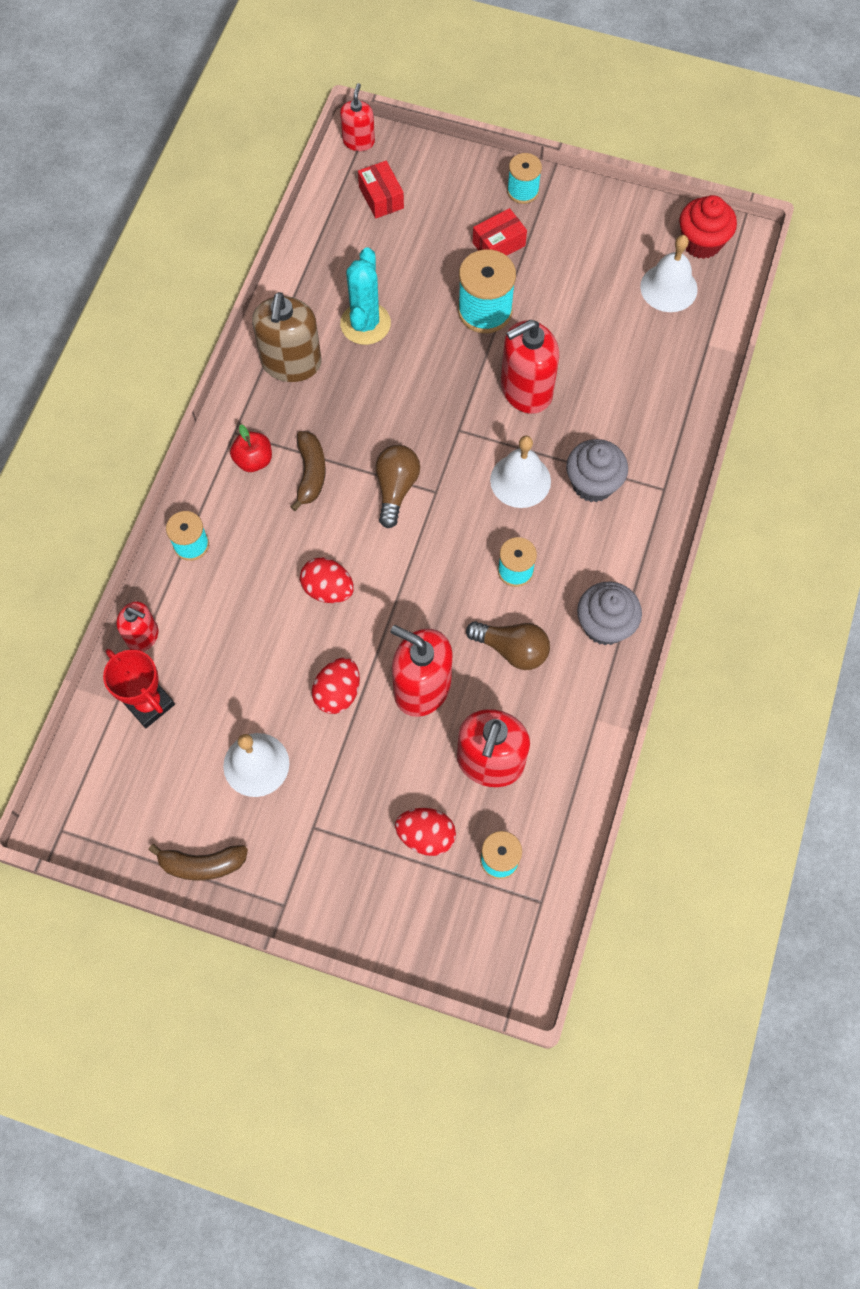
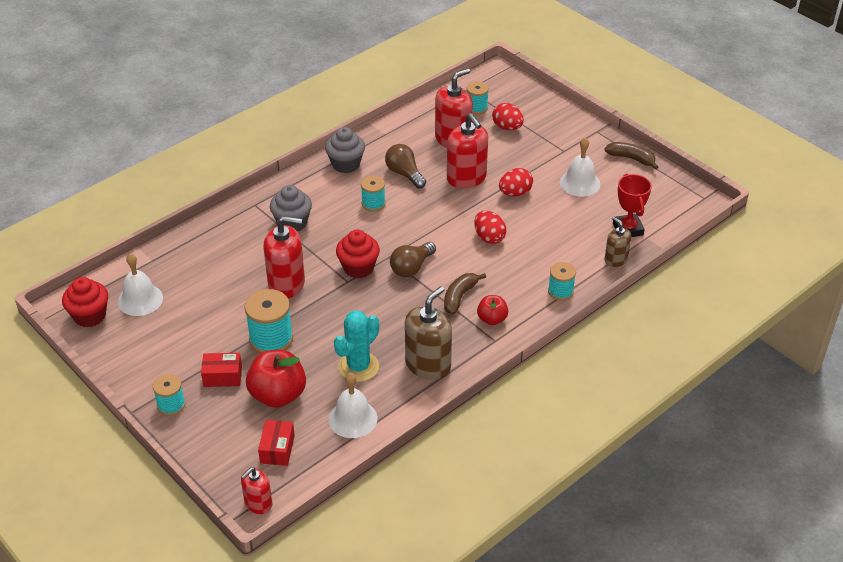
camera: 150 degrees left, 25 degrees down
(143, 636) = (615, 259): red soap dispenser -> brown soap dispenser
(425, 251) = (278, 395): none -> red apple
(459, 455) = (358, 268): none -> red cupcake
(520, 480) = (333, 241): white bell -> white bell (353, 418)

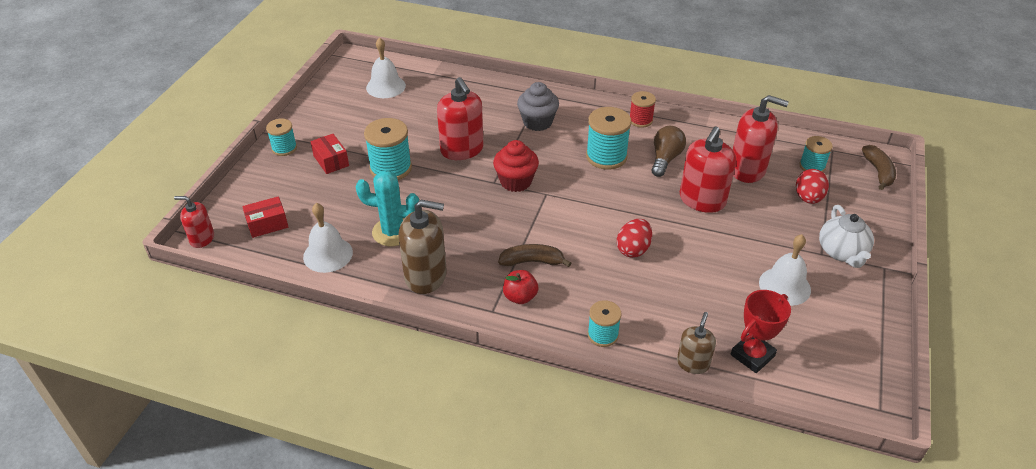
camera: 60 degrees right, 0 degrees up
(89, 316) = (351, 72): red cupcake -> none
(278, 395) = (329, 199): red apple -> none
(346, 164) = (640, 120): grey cupcake -> red spool
(373, 204) = (606, 157): turquoise spool -> turquoise spool, size x1.64
(411, 267) = (544, 214): brown light bulb -> none
(515, 193) = (716, 242): red egg -> none
(569, 141) = (841, 252): none -> white teapot
(631, 158) = (873, 314): brown banana -> brown banana (878, 172)

